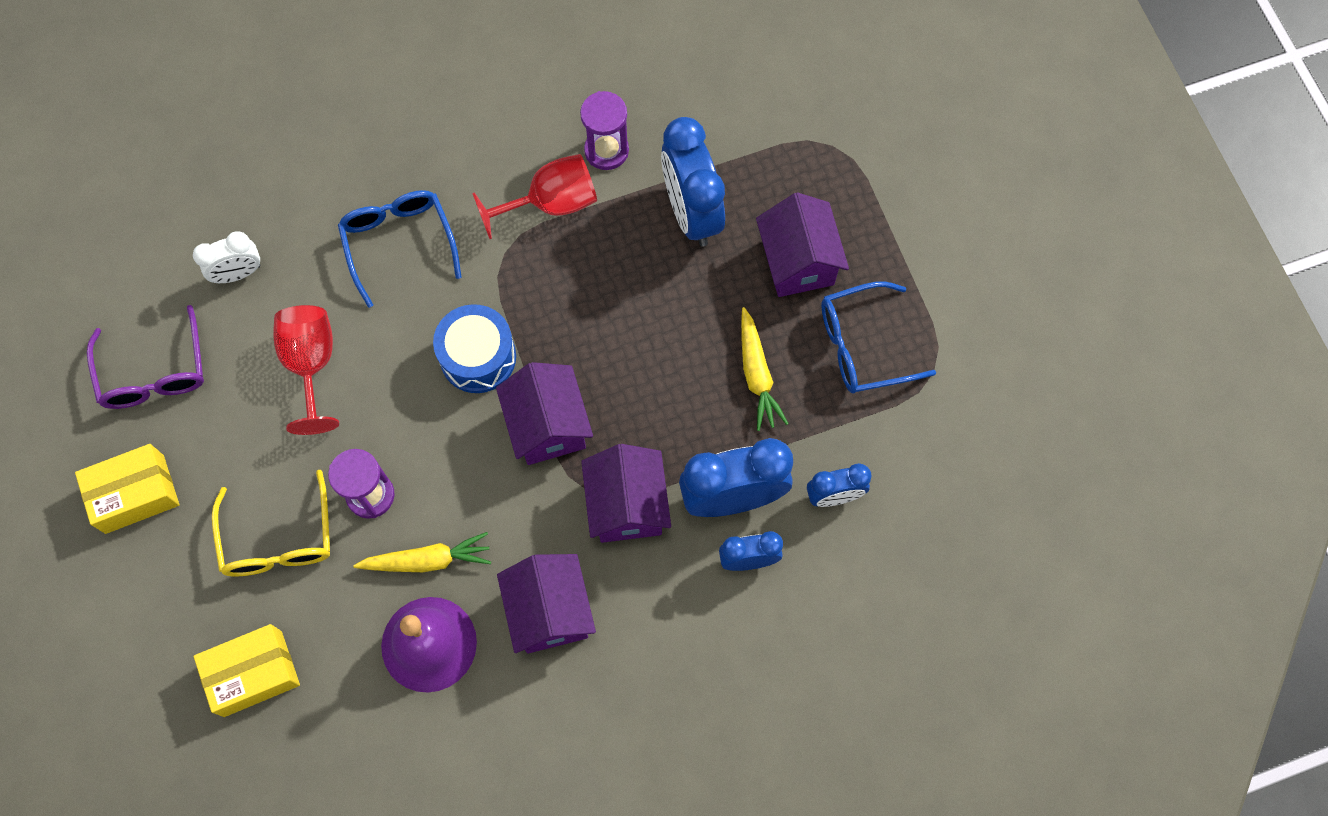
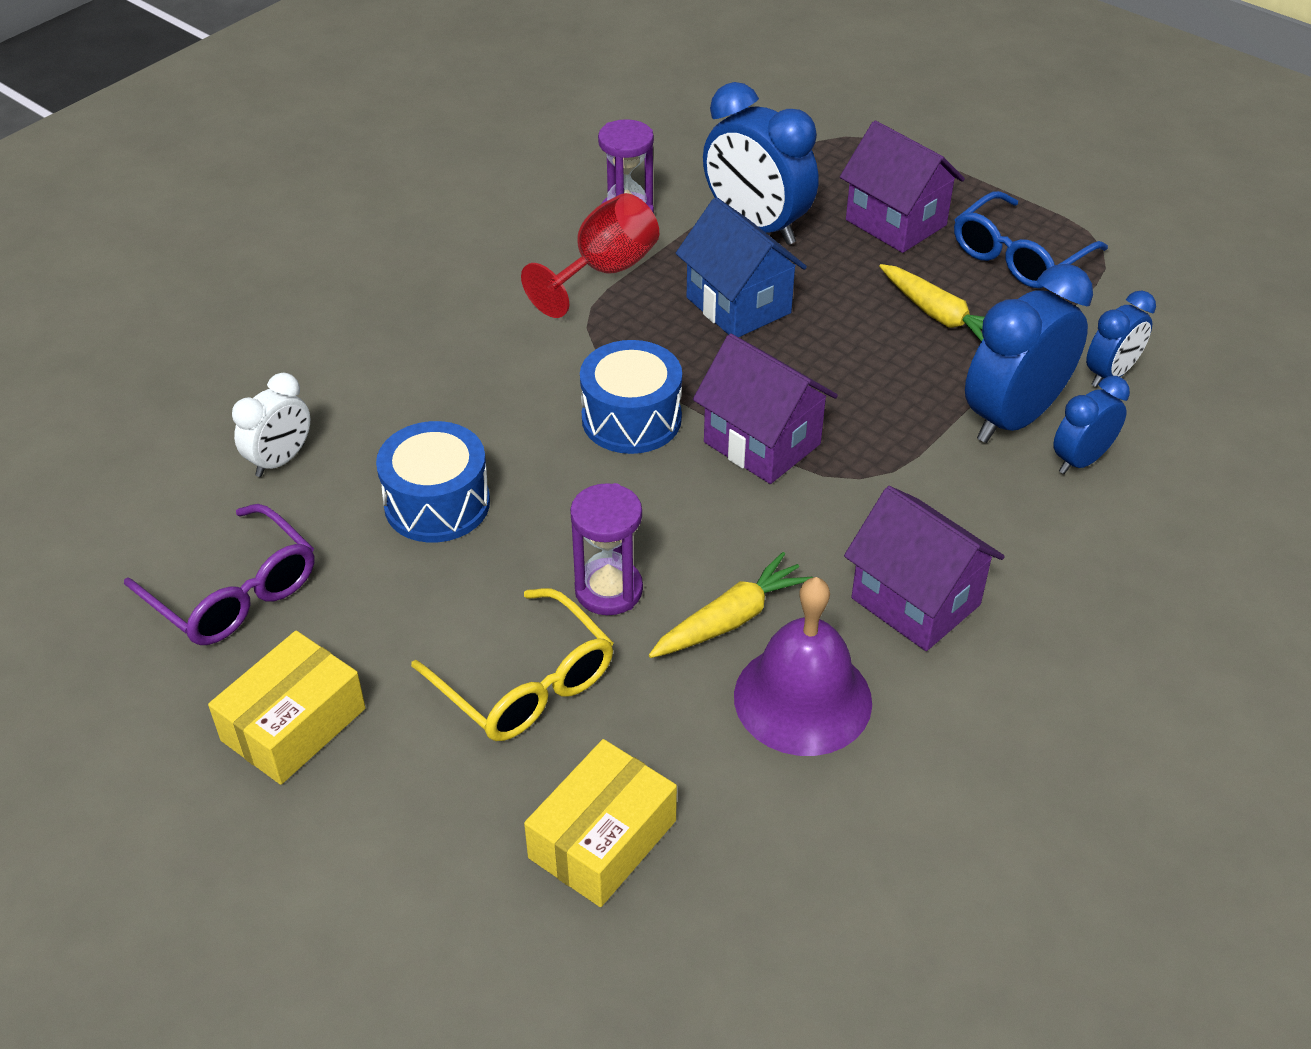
camera: 30 degrees left, 25 degrees down
(311, 365) = (437, 503): red goblet -> blue drum
(399, 243) = (459, 363): blue glasses -> none
(622, 287) = (738, 305): none -> blue house
(627, 506) = (911, 472): purple house -> none

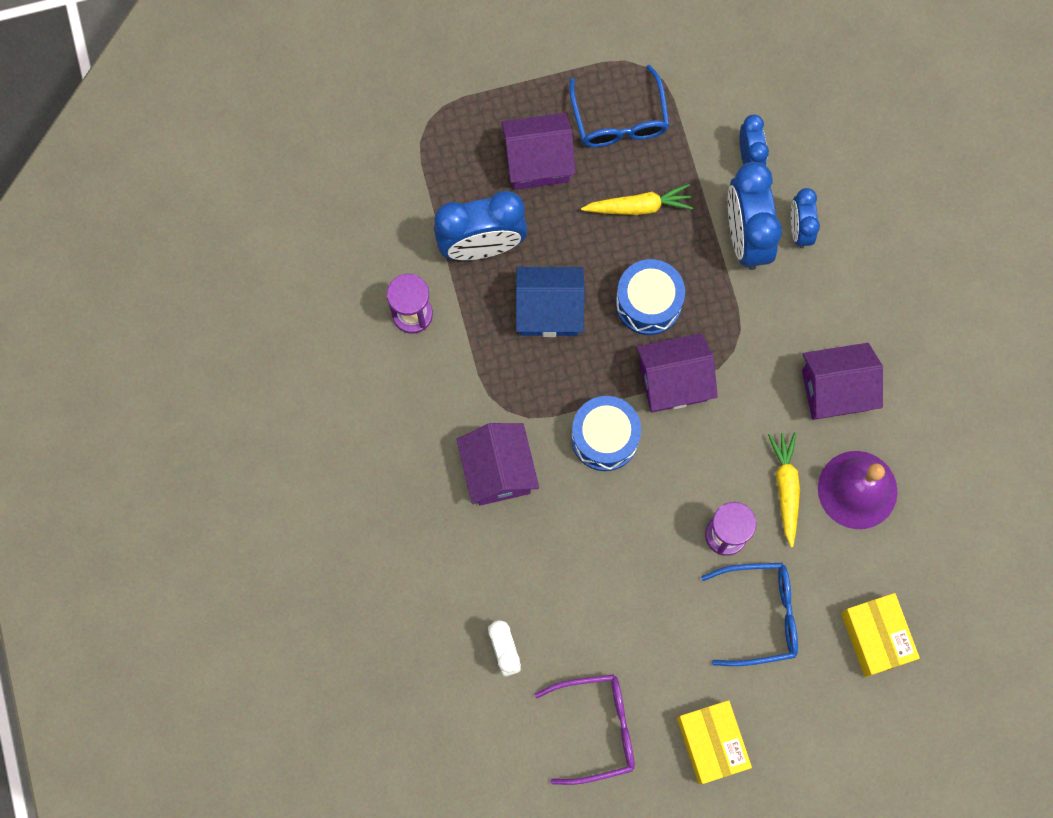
camera: 55 degrees left, 30 degrees up
(437, 503) = (600, 584): blue drum -> blue drum (648, 303)
(506, 353) = (498, 471): none -> purple house
(526, 683) = (760, 615): yellow glasses -> blue glasses
(604, 272) = (461, 366): red goblet -> none

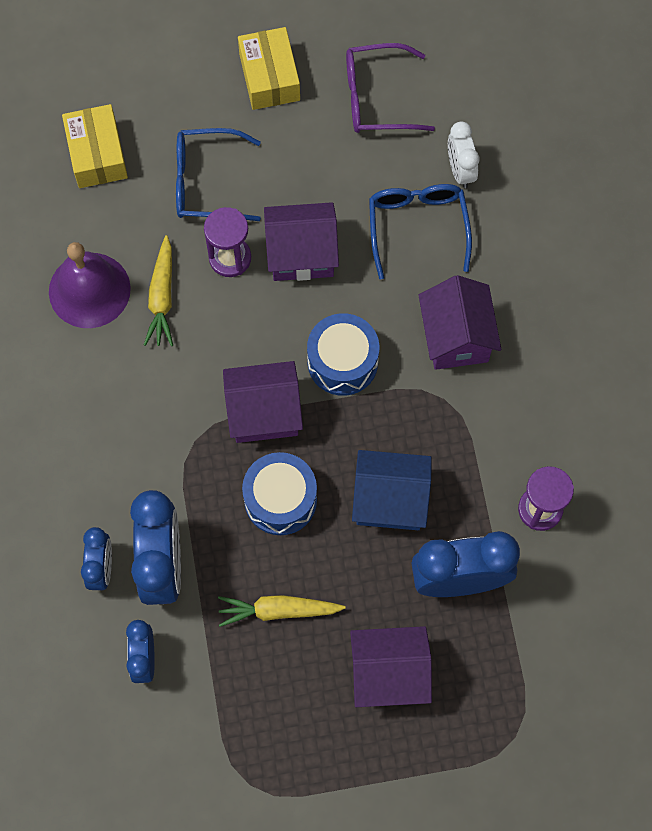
camera: 175 degrees left, 5 degrees down
(619, 119) = (289, 719): blue glasses -> blue glasses (417, 227)
(835, 390) = (94, 390): purple house -> purple house (301, 254)

